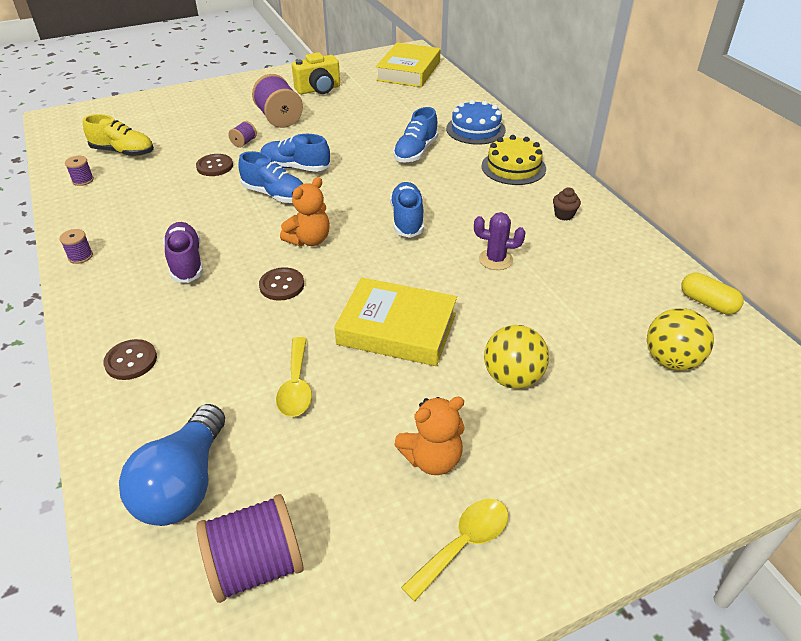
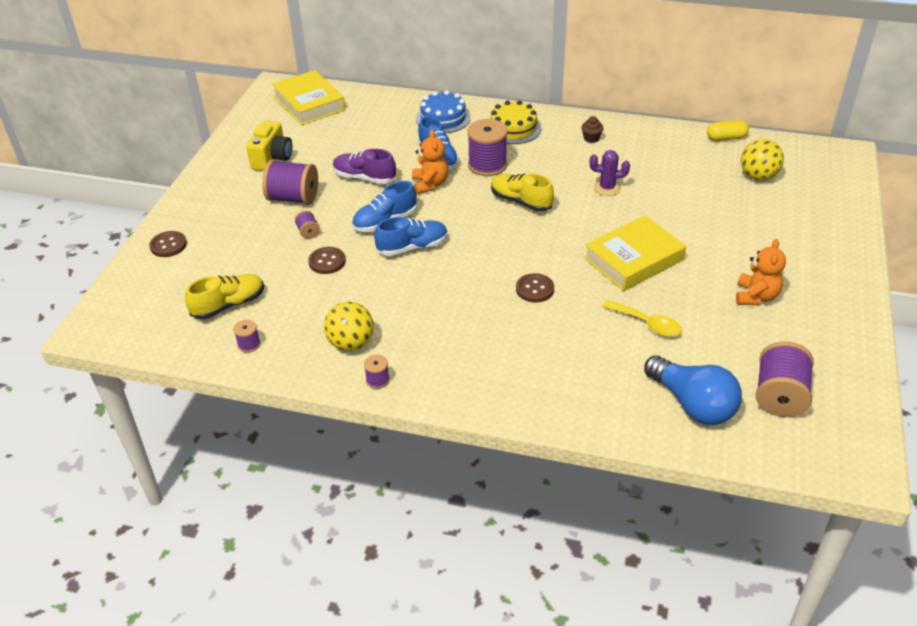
camera: 50 degrees left, 0 degrees up
(131, 361) = (547, 391): brown button -> brown button (168, 245)
(186, 262) = (453, 325): purple shoe -> purple shoe (364, 178)
(309, 240) = (494, 255): orange teddy bear -> orange teddy bear (430, 184)
(407, 219) = (521, 201): blue shoe -> yellow shoe
(438, 179) = (487, 165): none -> purple spool
(463, 544) = (823, 313): yellow spoon -> none
(495, 259) = (607, 188): purple cactus -> purple cactus turned 45 degrees clockwise
(512, 378) = (720, 237): yellow ball -> yellow ball (351, 343)

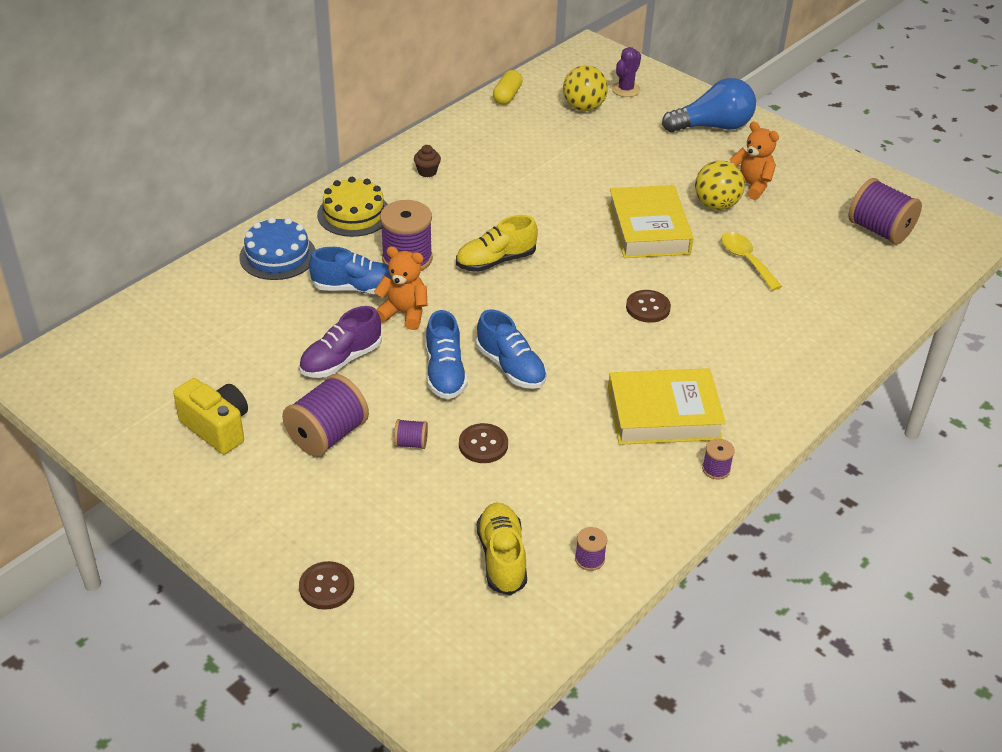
camera: 65 degrees left, 0 degrees up
(309, 103) = (116, 354): yellow book -> yellow book (664, 414)
(351, 343) = (644, 471): yellow ball -> yellow ball (716, 205)
(412, 247) = (511, 367): blue shoe -> blue shoe turned 135 degrees clockwise
(607, 188) = (523, 197): purple cactus -> purple cactus (626, 89)
(647, 324) = (746, 260): yellow spoon -> yellow spoon turned 90 degrees counterclockwise
(692, 404) = (864, 279): blue light bulb -> blue light bulb (713, 126)

